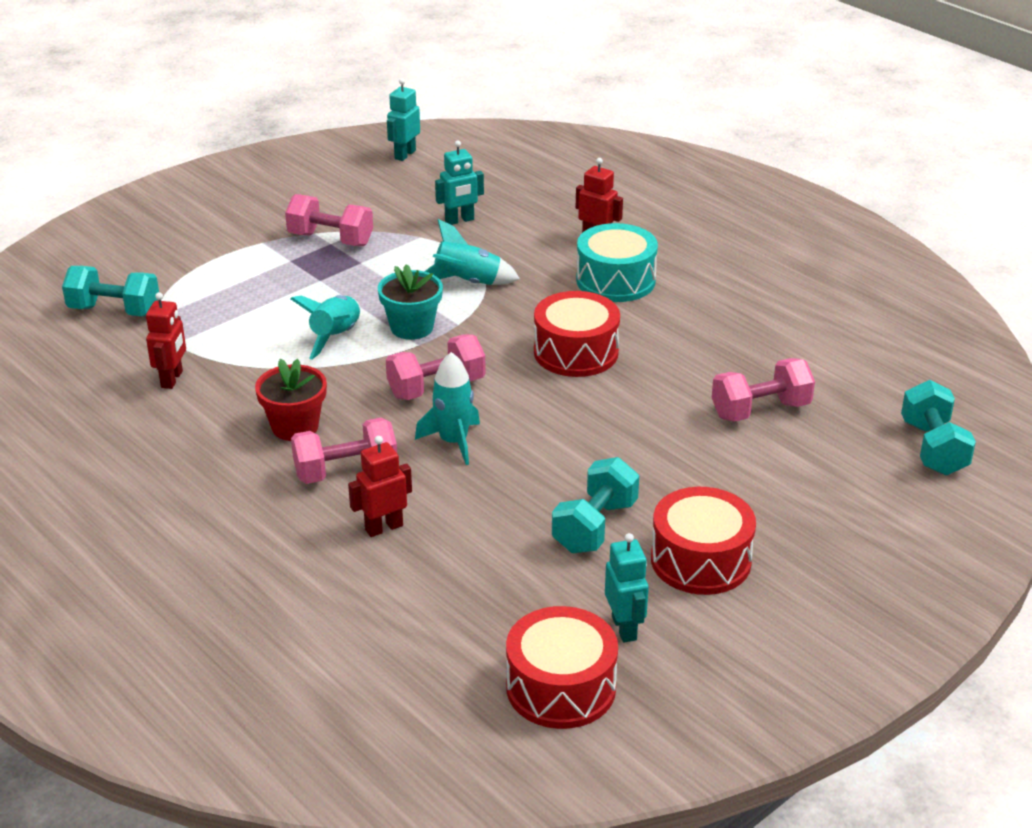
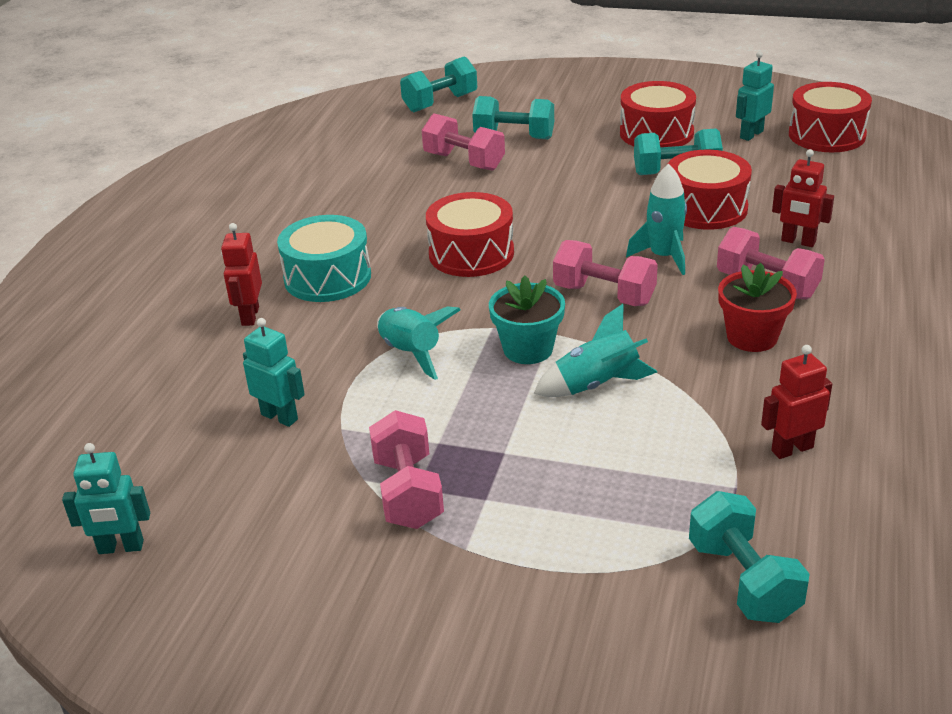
camera: 120 degrees left, 0 degrees up
(504, 507) = (705, 208): none -> red drum
(789, 461) = (514, 137): none -> turquoise dumbbell

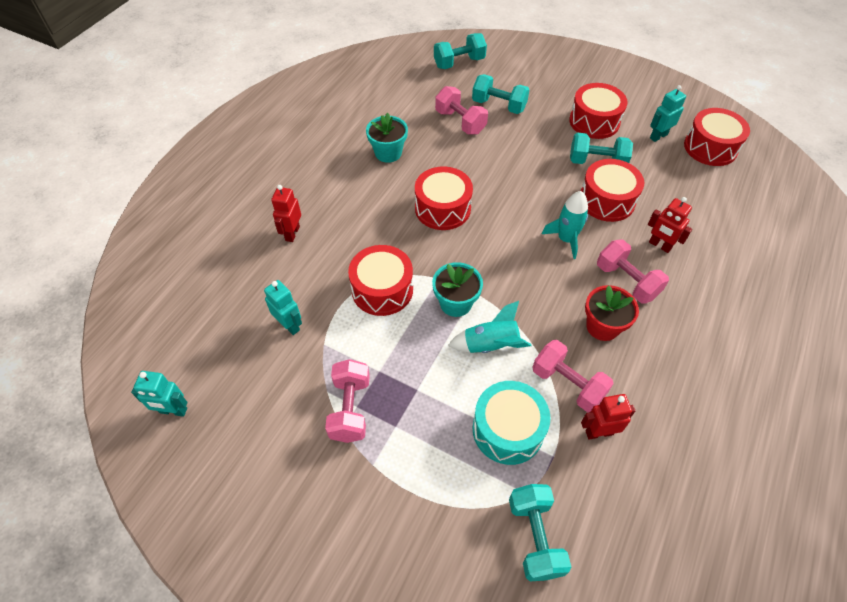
camera: 10 degrees right, 20 degrees up
(327, 277) = (347, 210): turquoise drum -> turquoise drum (508, 430)
(368, 209) = (388, 153): none -> turquoise flower pot
(411, 353) = (382, 289): turquoise rocket -> red drum
(604, 295) = (517, 265): pink dumbbell -> pink dumbbell (568, 384)

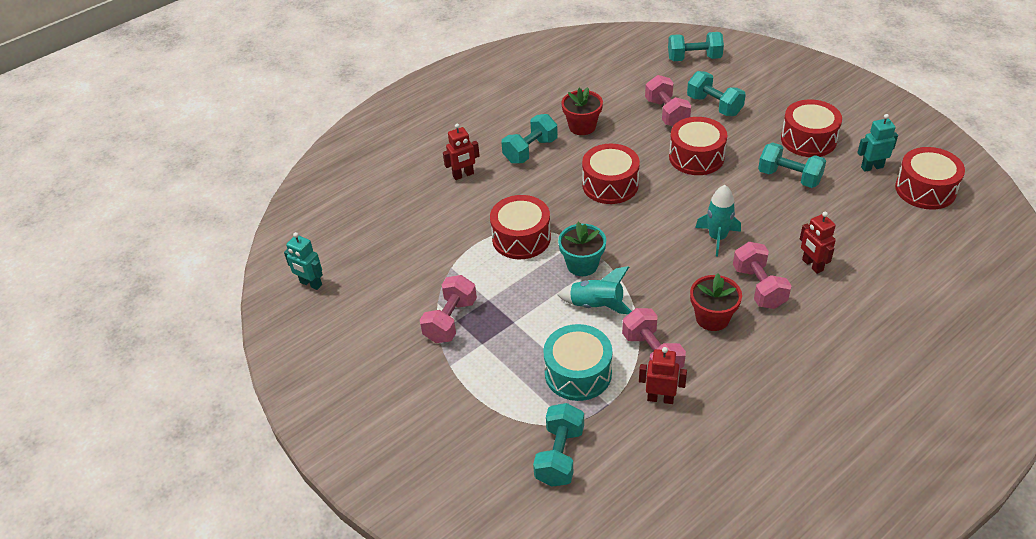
camera: 25 degrees right, 10 degrees down
(289, 325) = (429, 246): turquoise robot -> none
(292, 233) = (463, 175): red robot -> red robot turned 150 degrees counterclockwise
(349, 190) = (530, 151): none -> turquoise dumbbell
(388, 153) = (582, 126): turquoise flower pot -> red flower pot
(607, 200) = (779, 213): red drum -> red drum (696, 157)

